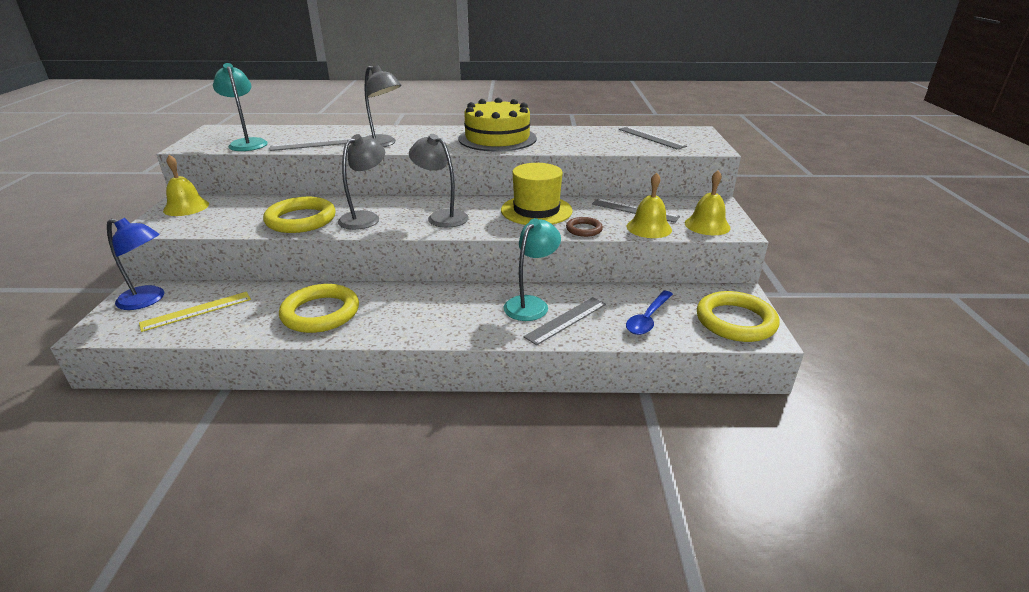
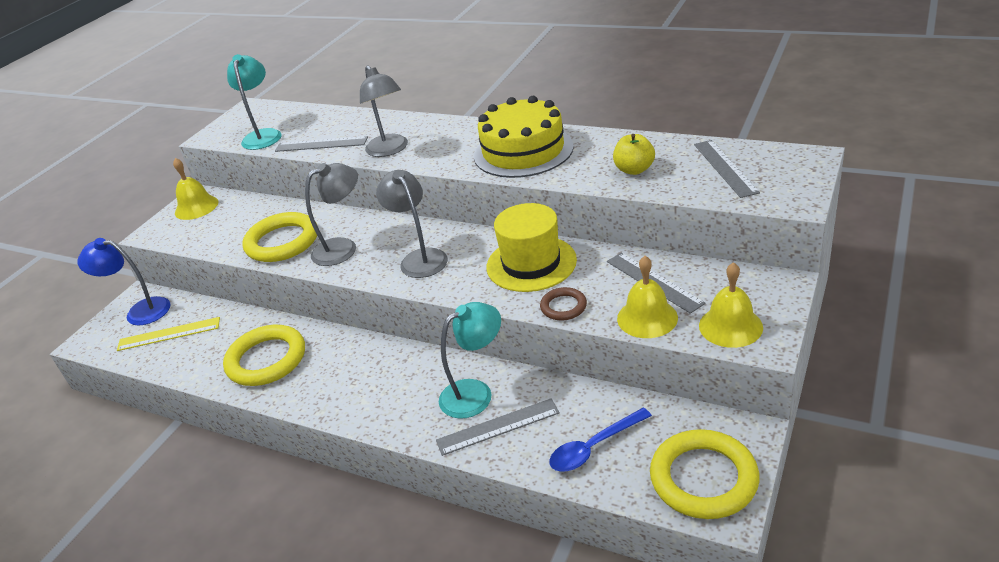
camera: 30 degrees right, 5 degrees up
(148, 300) = (140, 311): blue lamp -> blue lamp turned 150 degrees clockwise
(591, 142) = (634, 170): none -> yellow apple

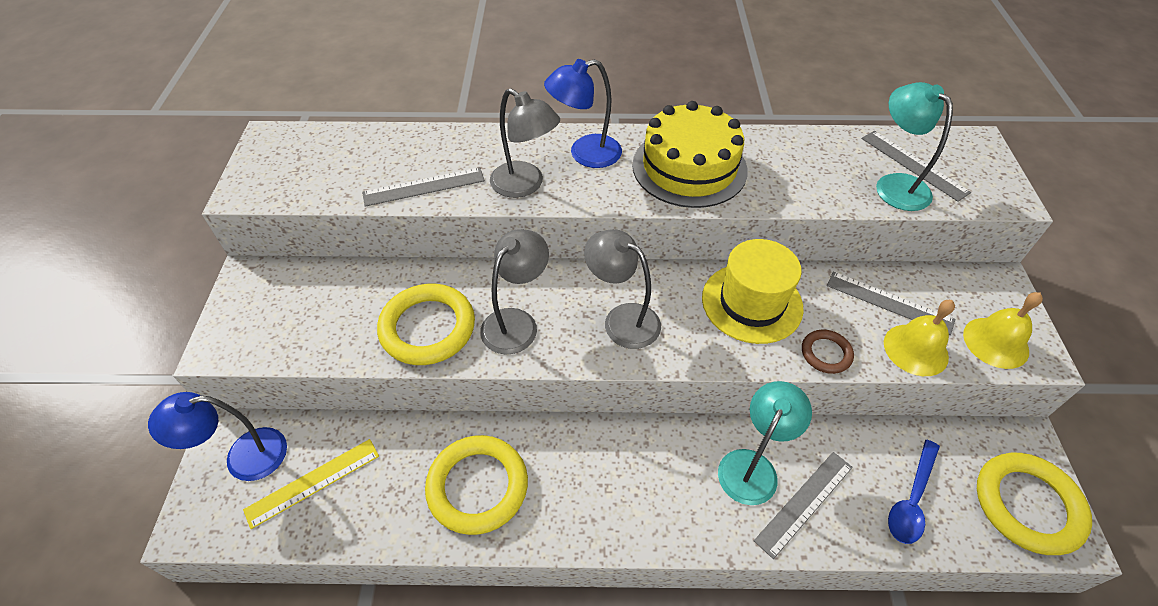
camera: 30 degrees left, 15 degrees up
(196, 207) = (260, 294): yellow bell -> none
(263, 135) = (326, 182): turquoise lamp -> turquoise lamp (894, 185)
(450, 135) = (585, 154): none -> blue lamp
(634, 170) = (828, 179): yellow apple -> none

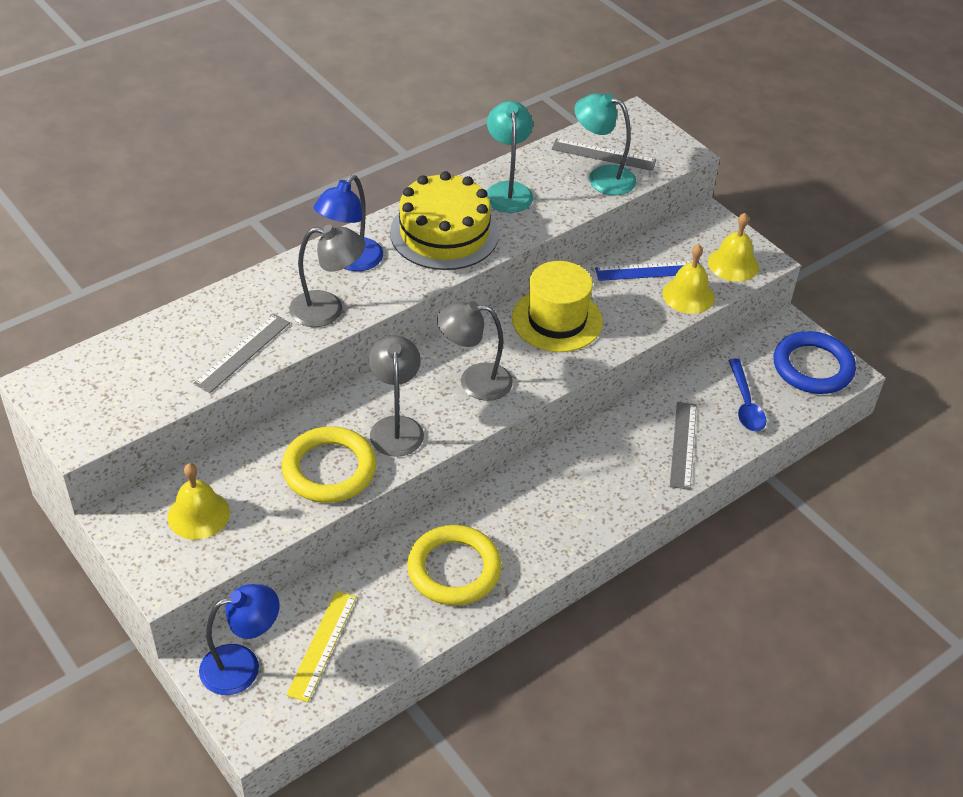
camera: 40 degrees left, 5 degrees down
(243, 457) = (242, 665): blue lamp -> blue lamp turned 150 degrees counterclockwise
(299, 306) = (198, 514): none -> yellow bell
(752, 466) = (632, 441): turquoise lamp -> turquoise lamp (508, 190)
(826, 353) = (634, 329): brown ring -> none
(889, 302) = (649, 271): grey ruler -> blue ruler
(1027, 505) = (812, 367): yellow ring -> blue ring

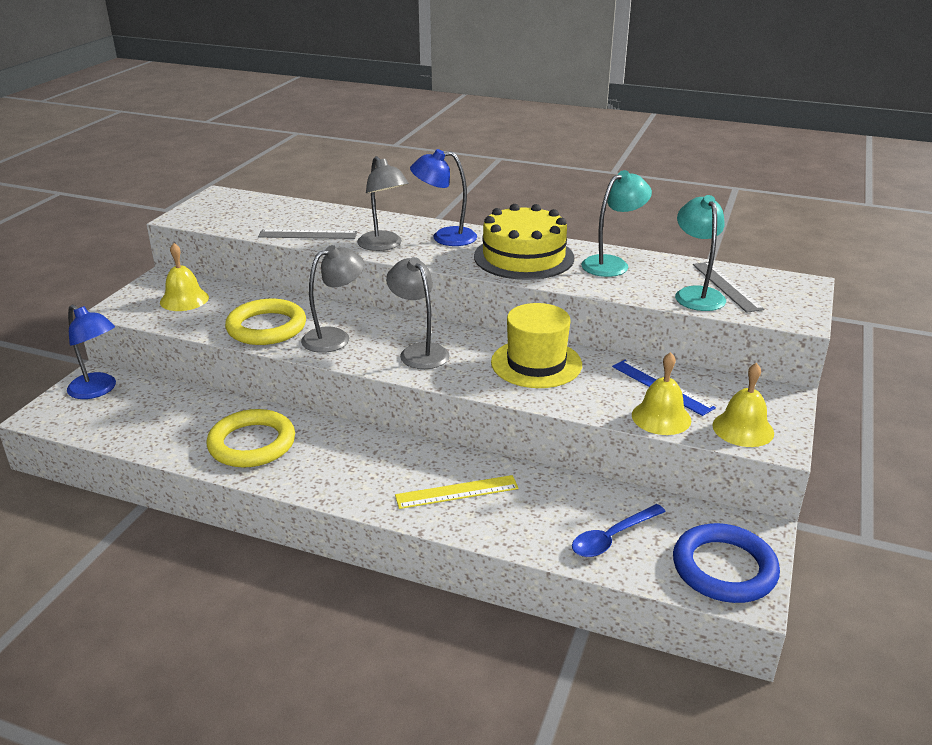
camera: 60 degrees right, 15 degrees down
(322, 645) = (136, 414): yellow ruler -> yellow ruler (457, 492)
(683, 445) = (511, 516): grey ruler -> none

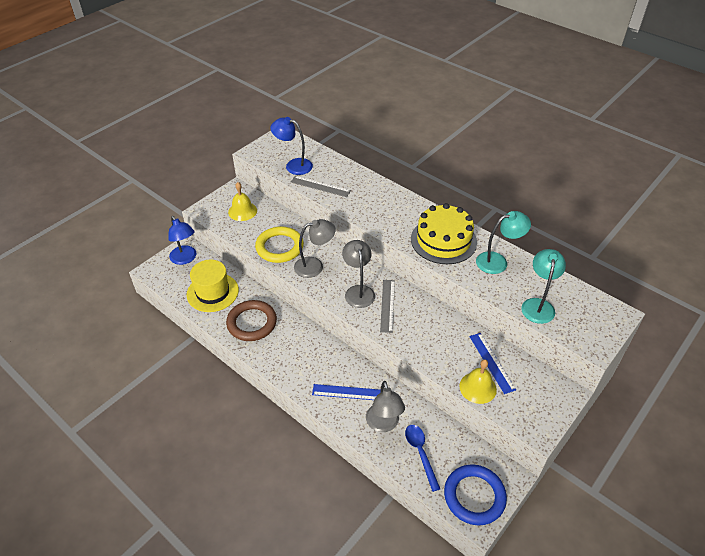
camera: 20 degrees right, 15 degrees up
(252, 443) = (252, 323): yellow ring -> brown ring
(384, 245) = (361, 208): grey lamp -> grey lamp (383, 424)
(445, 237) = (402, 209): blue lamp -> blue lamp (293, 165)
(457, 492) = (348, 392): yellow ruler -> blue ruler
(536, 363) = (423, 320): yellow hat -> yellow hat (212, 292)
(612, 537) = (420, 453): blue spoon -> blue spoon turned 90 degrees clockwise
(726, 286) = (563, 303): grey ruler -> grey ruler (387, 305)
(743, 429) = (524, 412): yellow bell -> none

